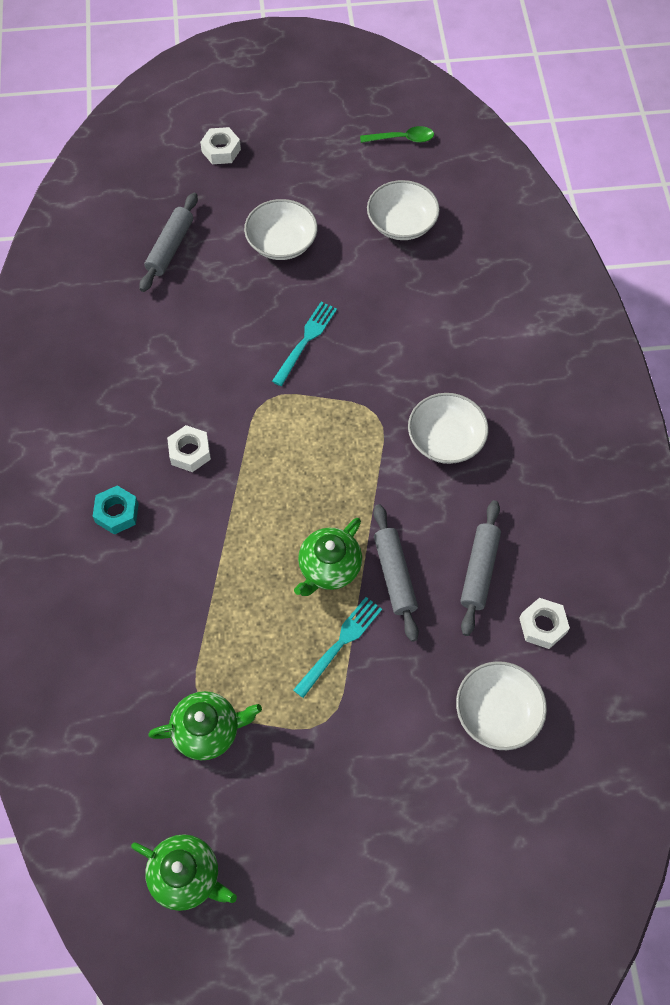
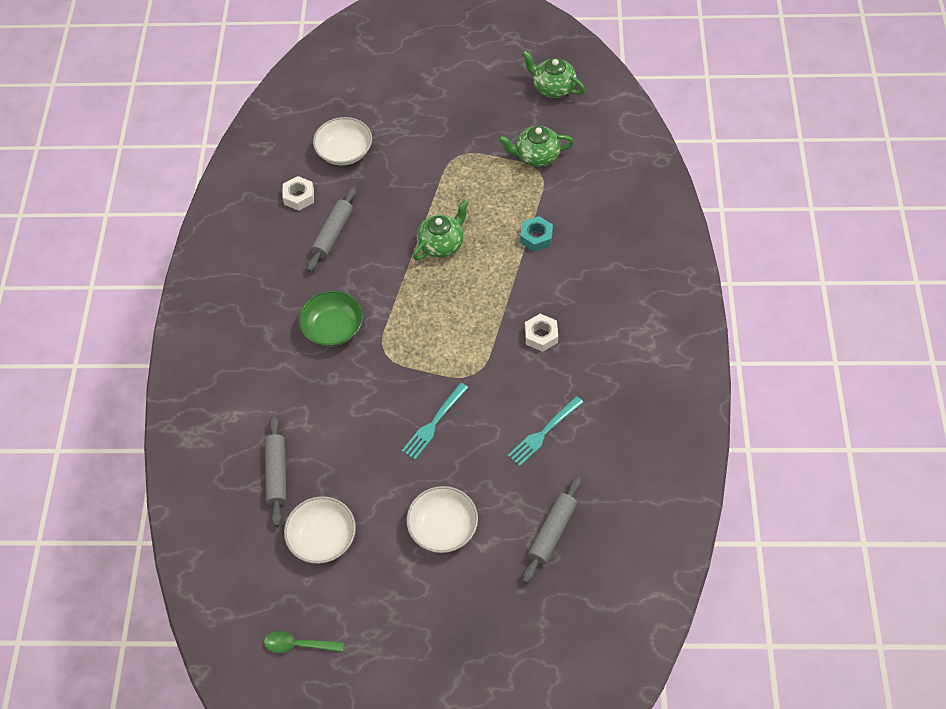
camera: 170 degrees left, 5 degrees down
(117, 513) = (599, 294): turquoise nut -> turquoise nut (536, 237)
(221, 150) = (494, 649): white nut -> none
(340, 643) = (441, 197): turquoise fork -> turquoise fork (543, 433)
(394, 575) = (395, 235): grey rolling pin -> grey rolling pin (277, 473)
(445, 439) = (333, 328): white bowl -> green bowl

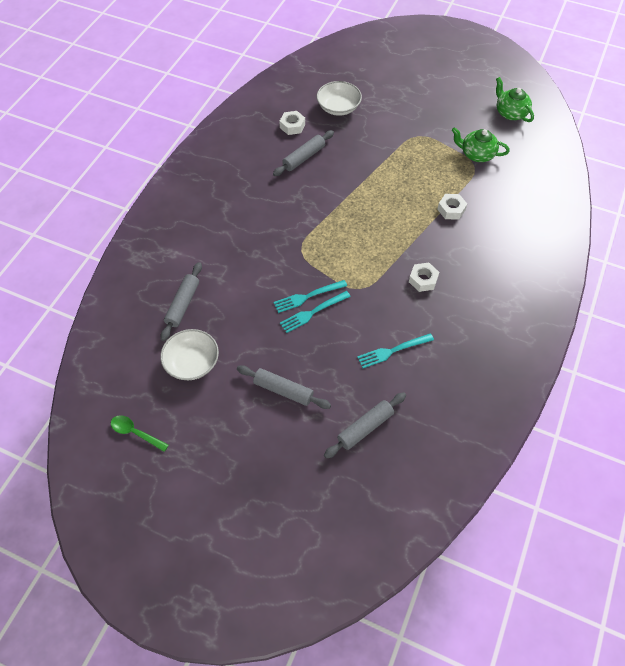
camera: 20 degrees right, 0 degrees up
(333, 328) = (272, 220): green bowl -> none
(419, 407) = (307, 297): none -> turquoise fork
(441, 244) = (378, 190): green teapot -> none
(443, 527) = (283, 390): white bowl -> grey rolling pin
(536, 237) = (451, 209): turquoise nut -> white nut

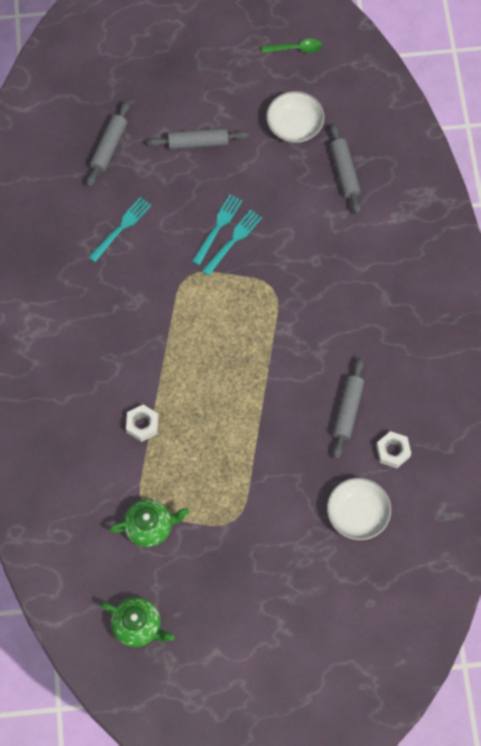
camera: 150 degrees right, 10 degrees up
(423, 280) = (130, 318): white nut -> none

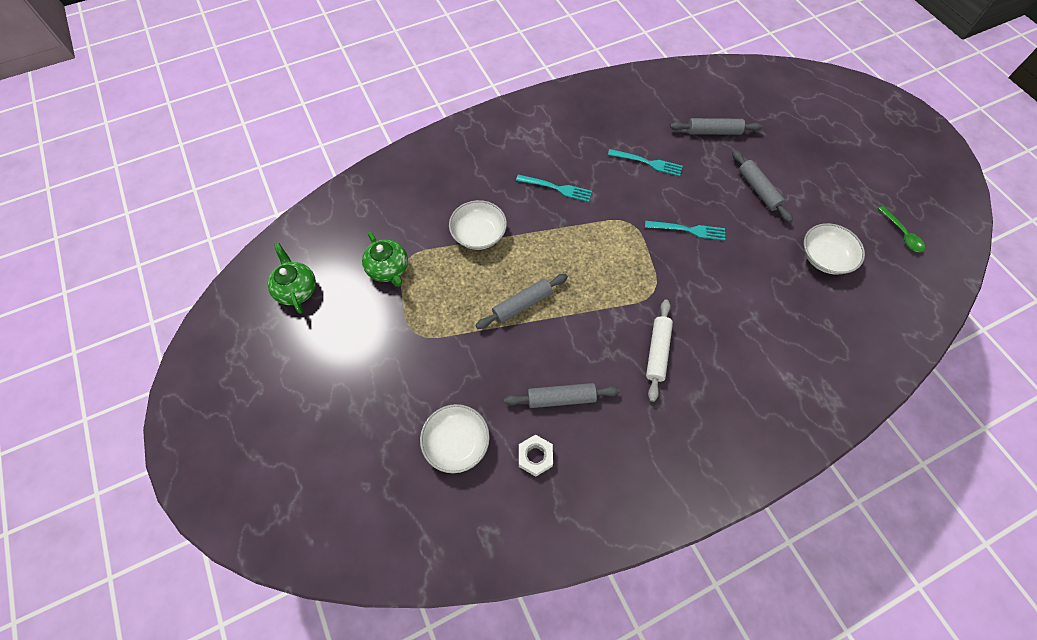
camera: 70 degrees right, 5 degrees down
(138, 625) = (296, 289): green teapot -> green teapot turned 150 degrees clockwise
(142, 425) = (479, 234): white nut -> white bowl
(233, 240) = (682, 246): turquoise fork -> turquoise fork (557, 188)
(333, 311) = (657, 352): none -> white rolling pin
(344, 172) = (806, 315): grey rolling pin -> grey rolling pin (522, 304)

